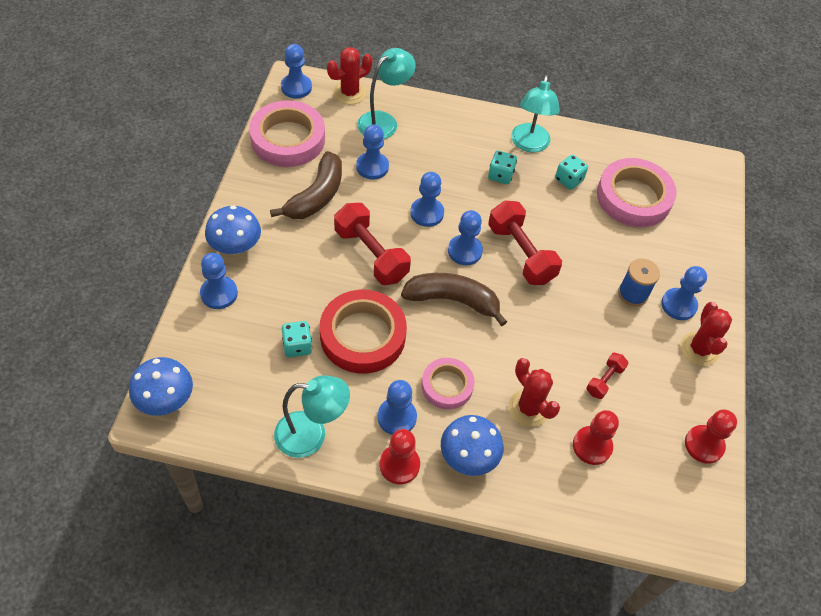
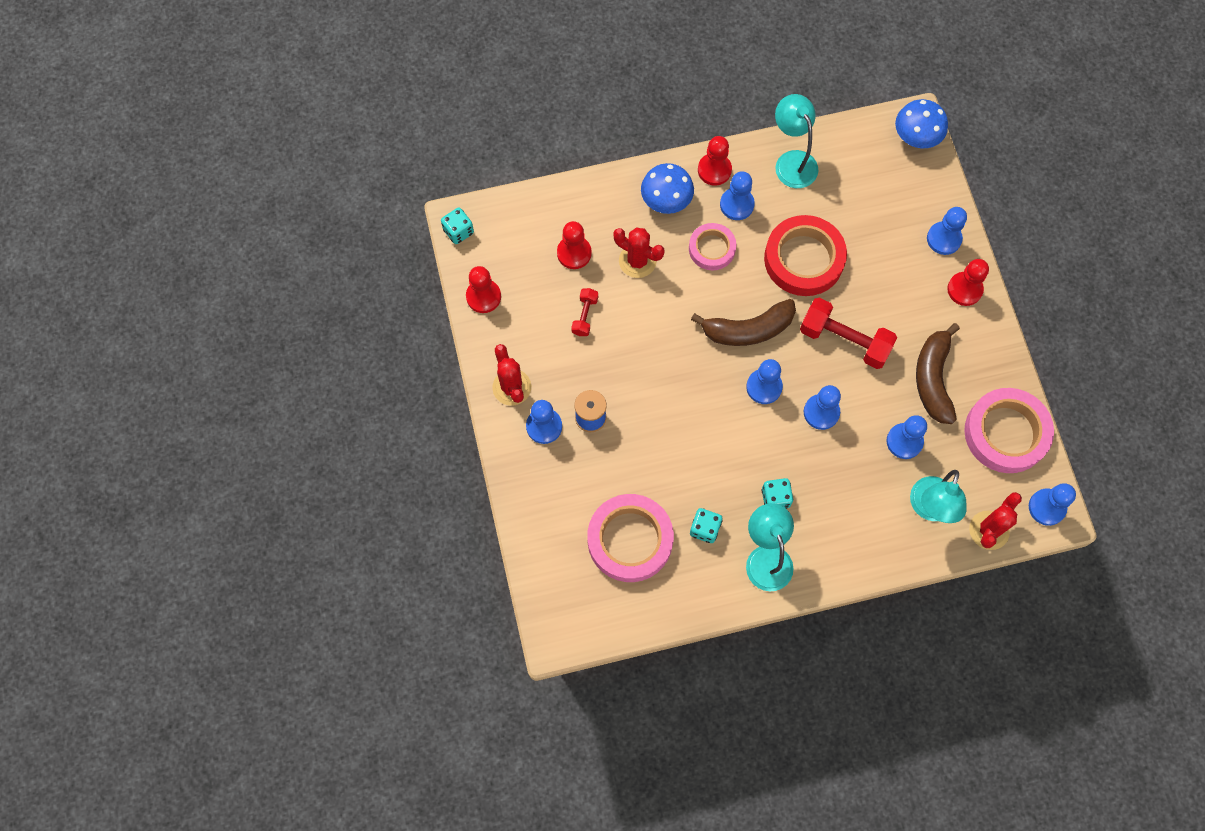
camera: 160 degrees right, 15 degrees up
(235, 246) = (964, 289): blue mushroom -> red pawn
(297, 346) = (849, 225): turquoise dice -> turquoise dice (458, 231)
(311, 435) = (792, 161): turquoise lamp -> turquoise lamp turned 90 degrees clockwise
(520, 254) = (711, 410): red dumbbell -> none

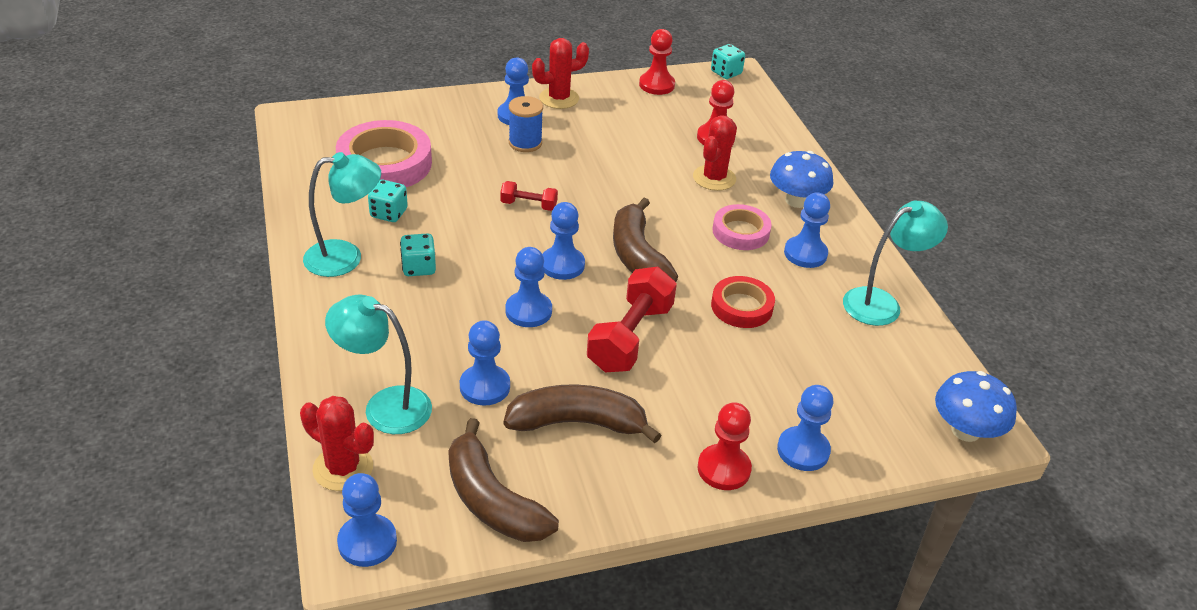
camera: 85 degrees right, 30 degrees down
(585, 316) = (642, 142): red dumbbell -> red dumbbell (528, 205)
(714, 170) = (847, 238): red pawn -> none
(803, 259) = (741, 306): red tape -> red tape, size x0.59
(1006, 433) = (492, 500): pink tape -> brown banana

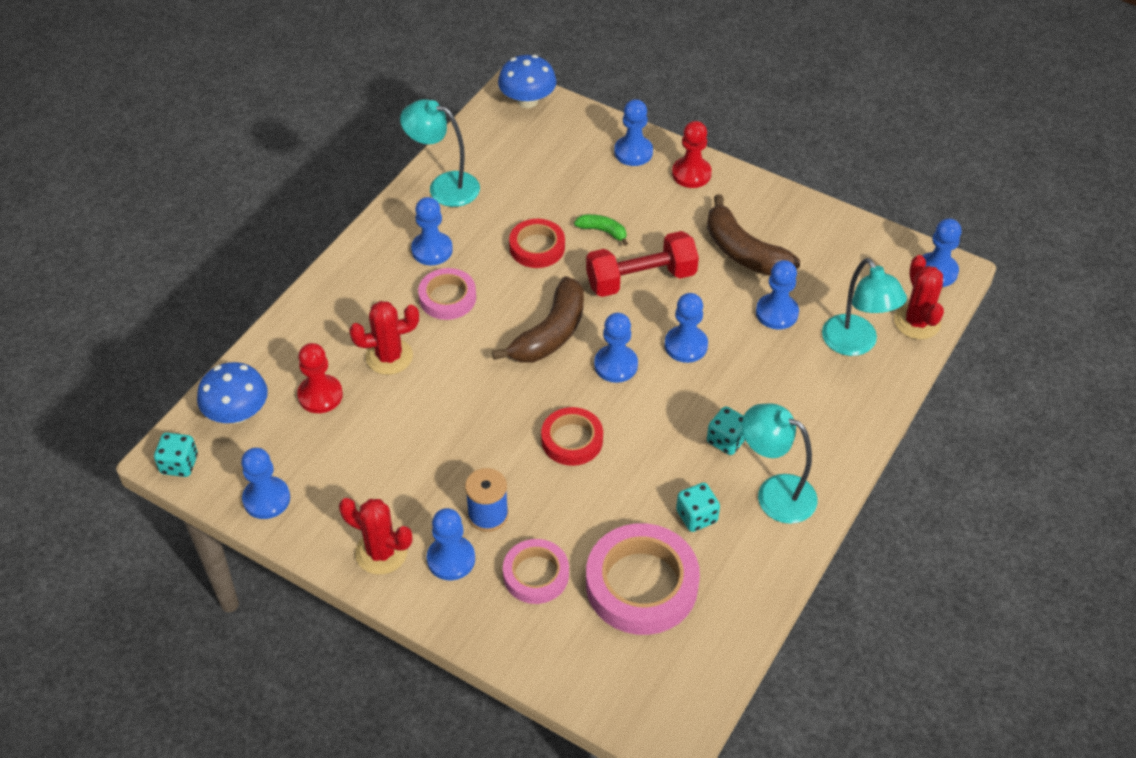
camera: 130 degrees left, 10 degrees up
(457, 134) = (536, 575): none -> pink tape
(492, 500) = (843, 245): brown banana -> none
(528, 205) = (572, 440): red dumbbell -> red tape
(656, 85) = (266, 499): red pawn -> blue pawn
(715, 355) = (603, 231): none -> green banana
(796, 200) = (363, 292): blue mushroom -> blue mushroom (237, 413)

